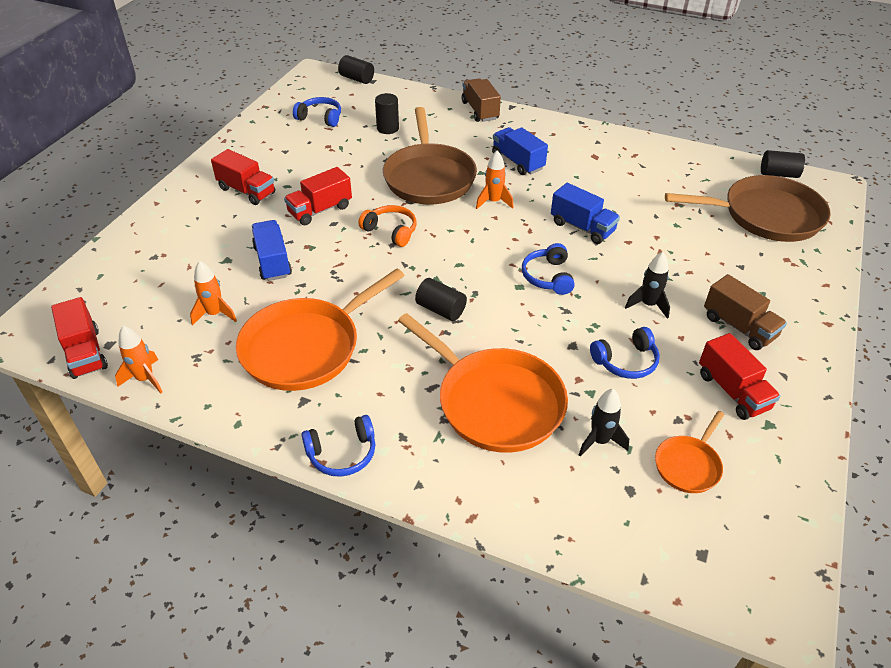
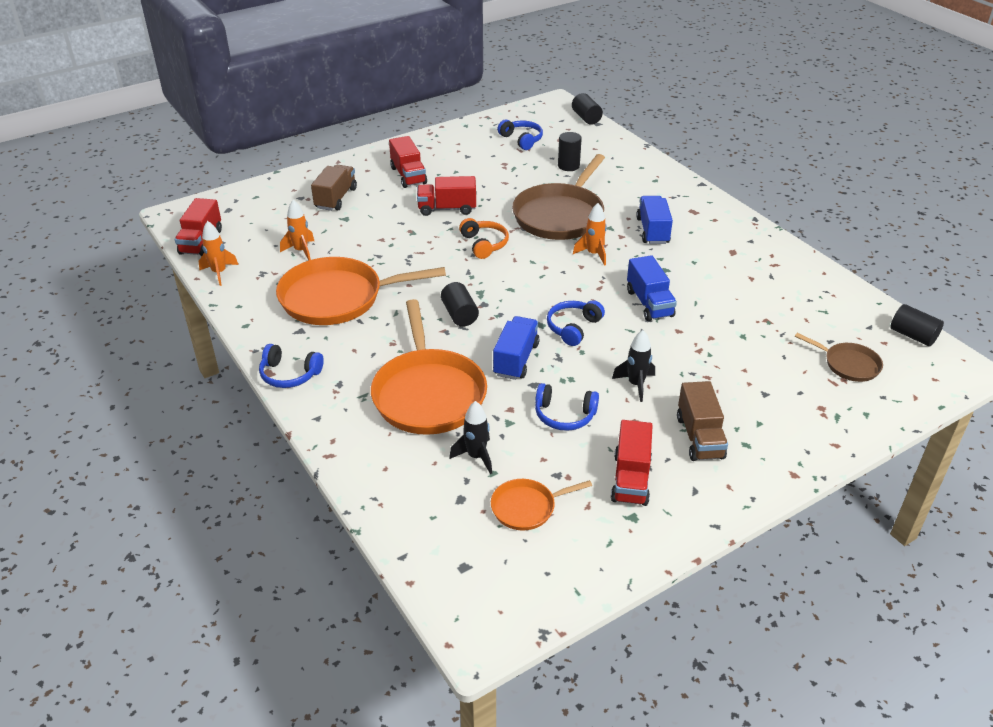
camera: 35 degrees right, 5 degrees down
(272, 261) = (375, 232): blue truck -> blue truck (516, 359)
(480, 110) = (667, 178): brown truck -> brown truck (336, 198)
(766, 215) = (848, 364): brown pan -> brown pan, size x0.49

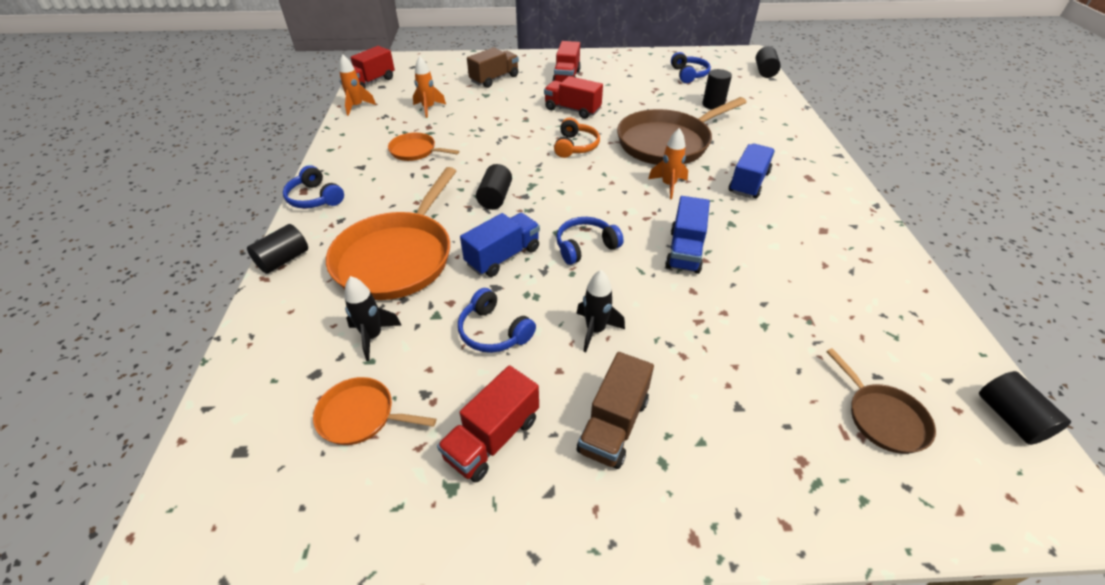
camera: 30 degrees right, 5 degrees up
(328, 435) = (283, 260): none -> black cylinder
(337, 298) = (415, 151): orange pan -> orange pan, size x0.49

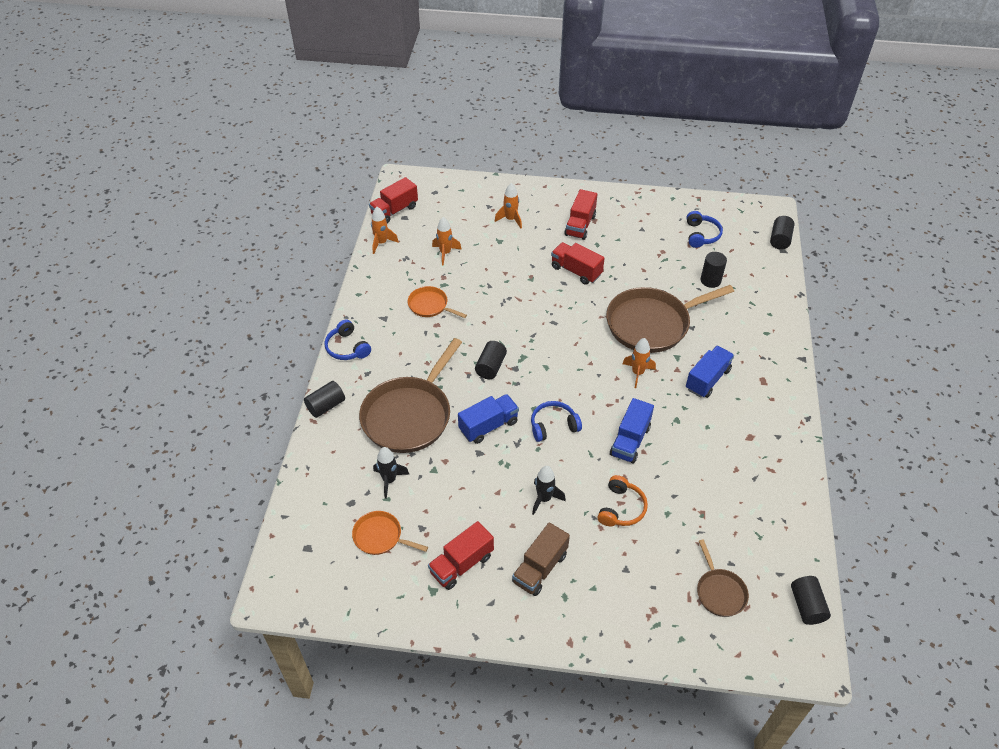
camera: 10 degrees right, 5 degrees up
(397, 257) = (409, 415): orange pan -> brown pan
(493, 332) = (472, 489): blue headphones -> none
(494, 79) = (510, 219): brown truck -> orange rocket
(575, 146) = (569, 317): orange headphones -> orange headphones (621, 508)

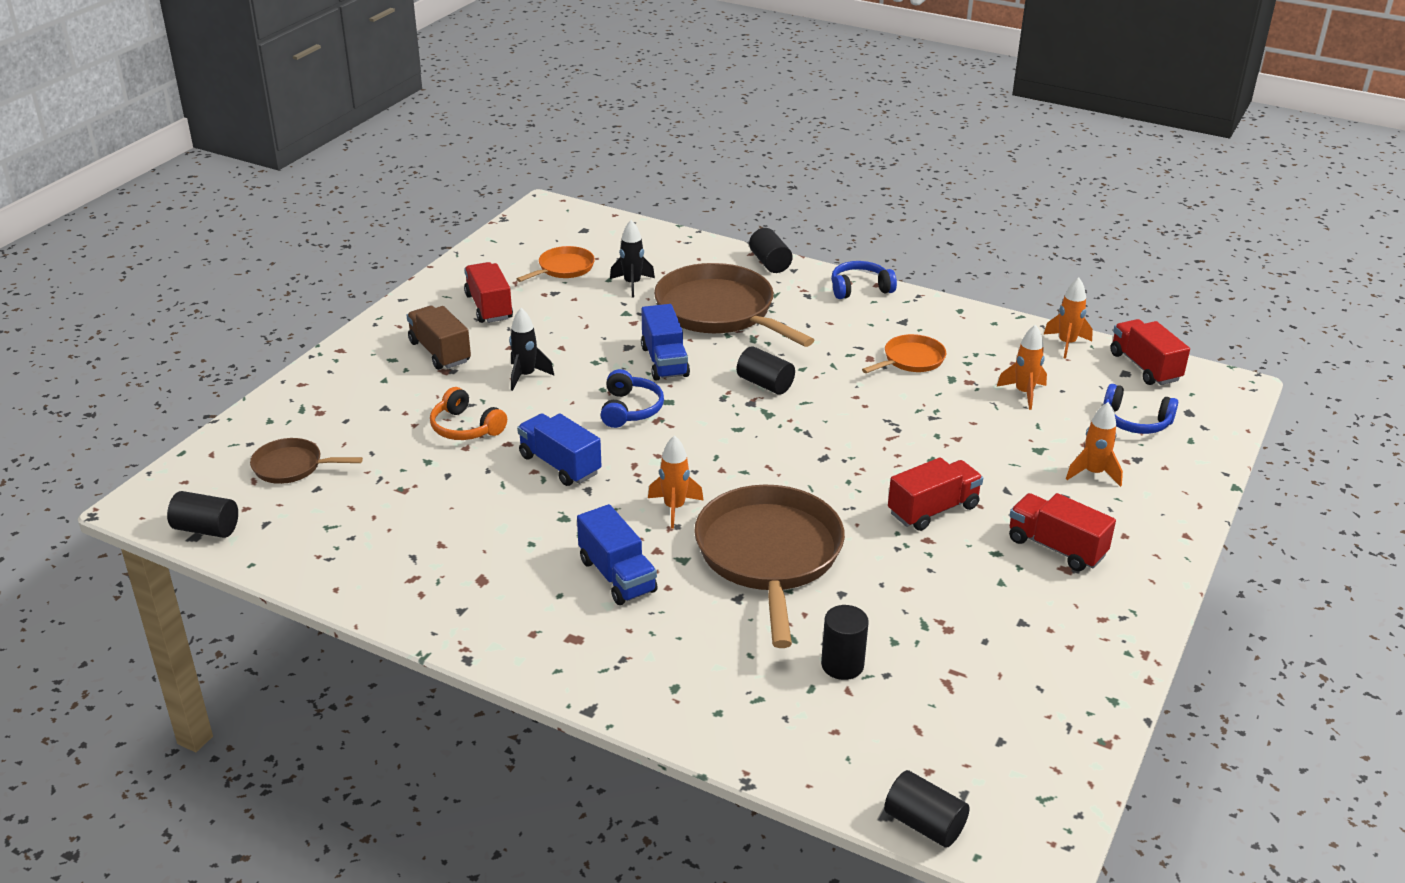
camera: 110 degrees right, 15 degrees down
(701, 235) = (979, 701): blue headphones -> blue headphones (1135, 421)

